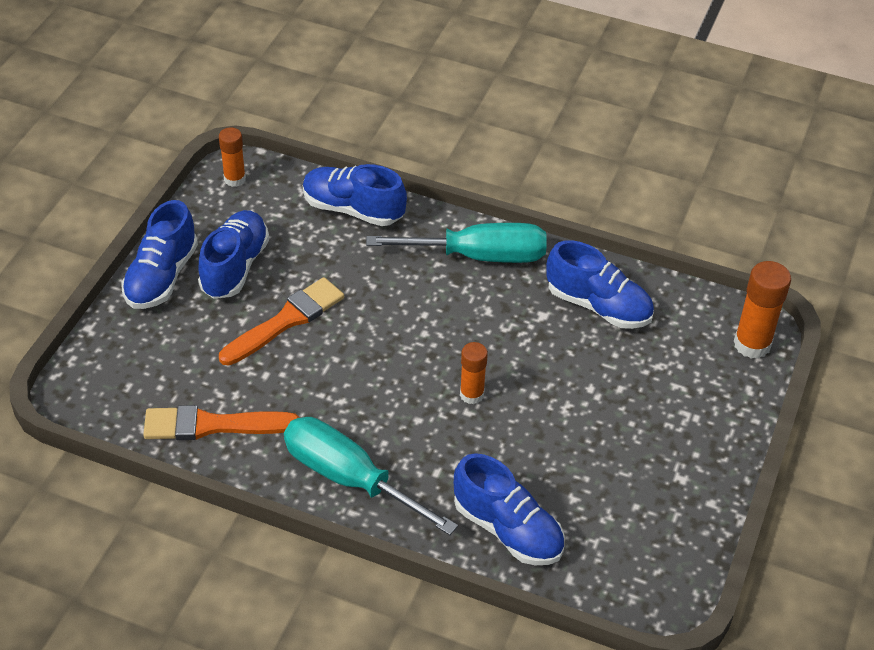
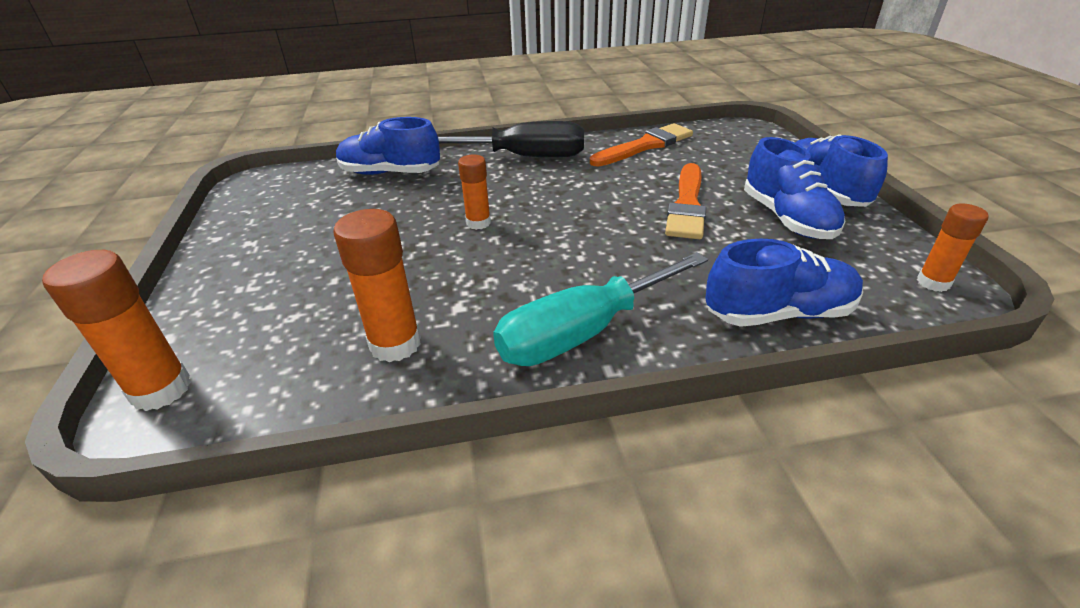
camera: 150 degrees right, 10 degrees down
(349, 478) = (525, 157): turquoise screwdriver -> black screwdriver
(598, 306) = (395, 344): blue shoe -> orange glue stick

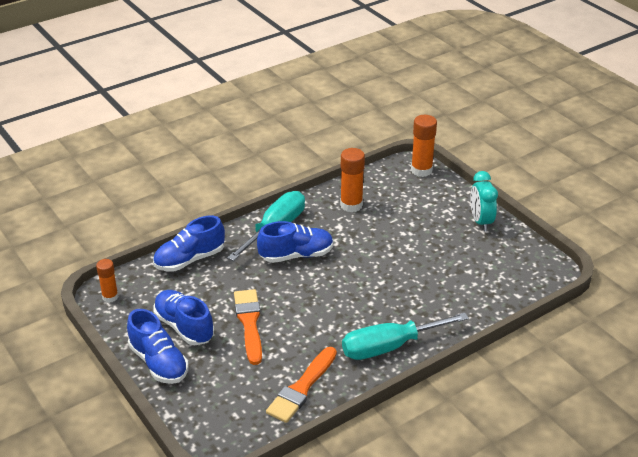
camera: 155 degrees right, 0 degrees up
(232, 255) = (481, 221): none -> turquoise clock
(390, 173) = (471, 302): blue shoe -> blue shoe (296, 255)
(478, 223) = (370, 275): orange glue stick -> none
(525, 157) = (389, 347): black screwdriver -> turquoise screwdriver

